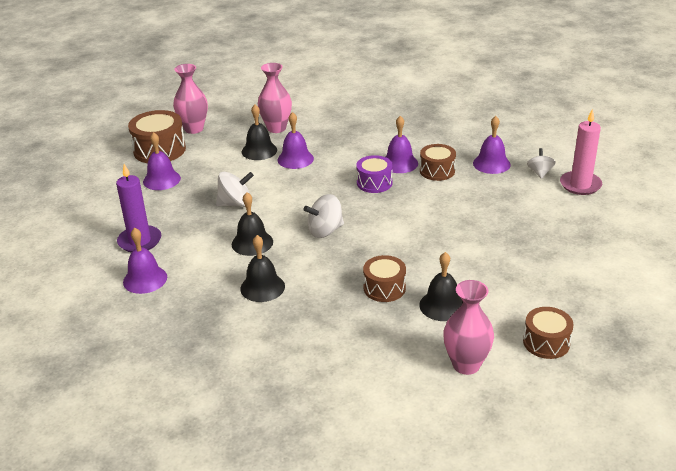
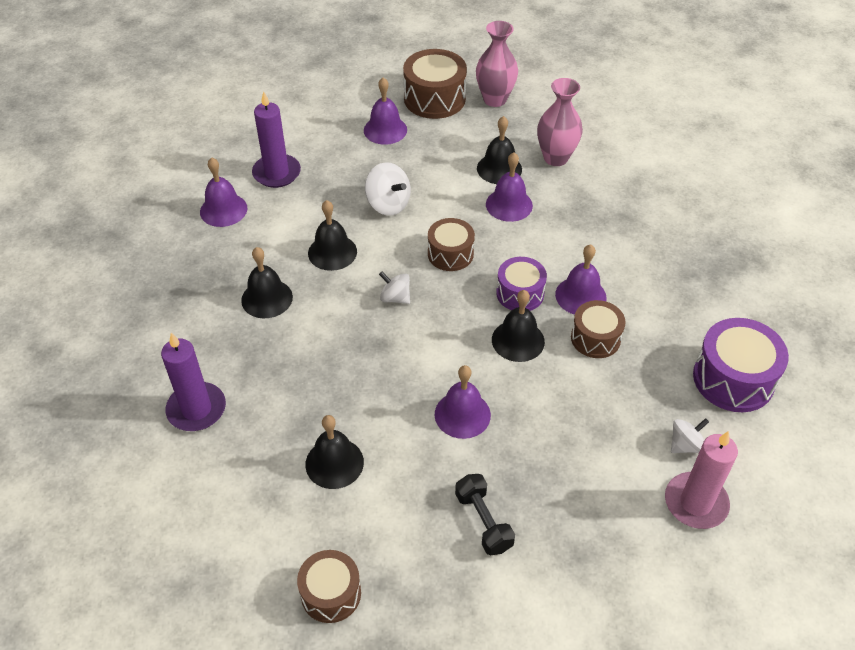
camera: 55 degrees right, 15 degrees up
(325, 231) = (395, 298): white spinning top -> white spinning top, size x0.67
(334, 356) = (196, 409): none -> purple candle
(384, 288) = (331, 397): brown drum -> brown drum (450, 254)
(411, 198) = (518, 340): none -> black bell
(466, 365) = (247, 530): pink vase -> none
(491, 163) = (660, 384): purple bell -> purple bell (462, 414)
(508, 141) = (733, 379): none -> purple drum
(537, 261) = (483, 521): none -> black dumbbell

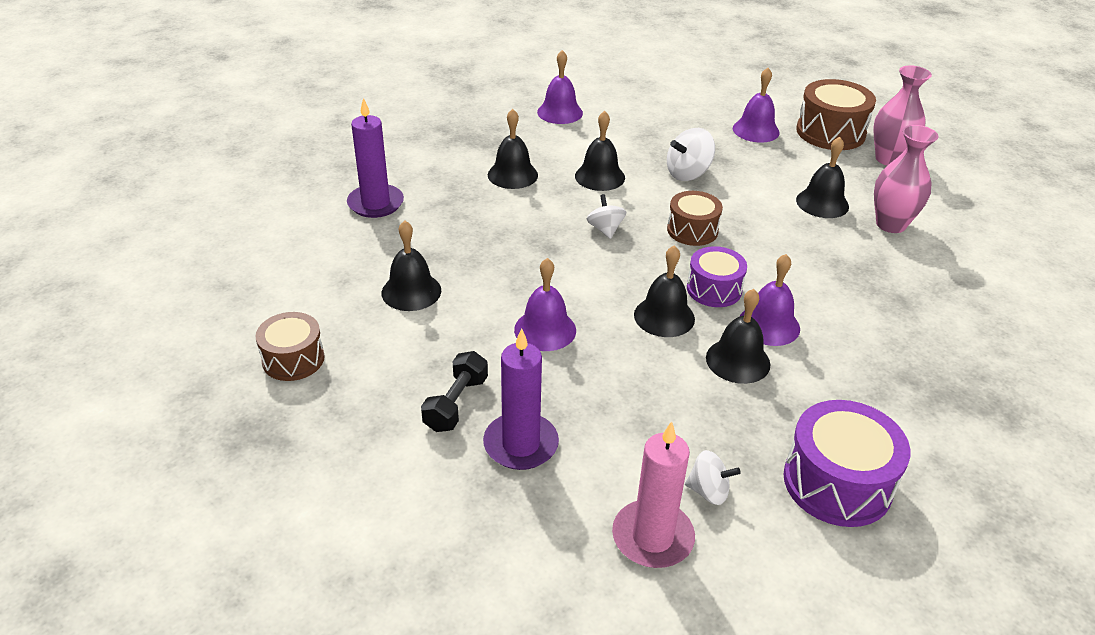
camera: 45 degrees right, 10 degrees down
(277, 173) = (629, 112): purple candle -> purple candle (521, 444)
(388, 204) = (688, 173): white spinning top -> white spinning top turned 60 degrees clockwise
(509, 205) = (794, 230): purple bell -> none
(595, 338) = (738, 360): brown drum -> black bell

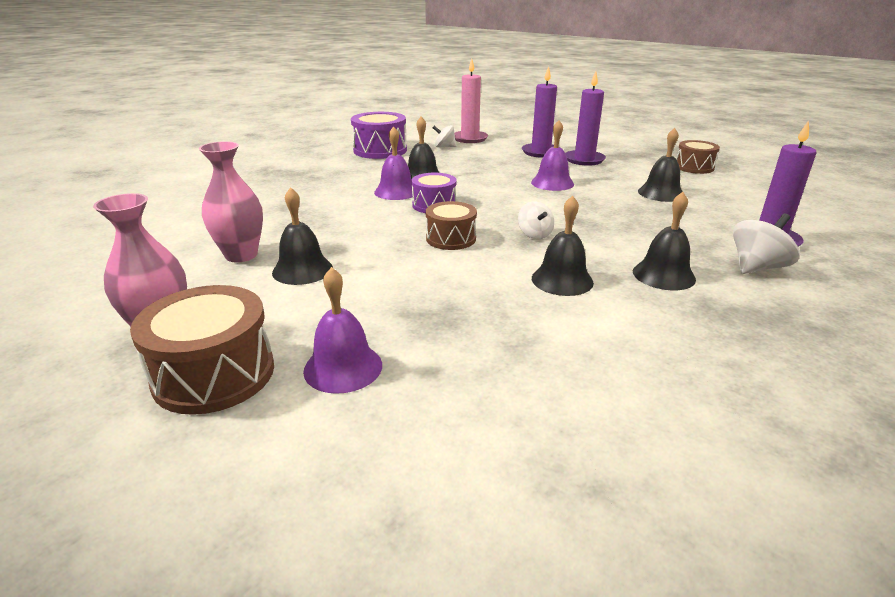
camera: 175 degrees right, 10 degrees down
(456, 404) = (584, 160): black dumbbell -> purple candle
(560, 112) = (678, 376): purple bell -> none
(664, 316) = (472, 191): black bell -> none
(688, 173) = (455, 291): white spinning top -> white spinning top (757, 267)

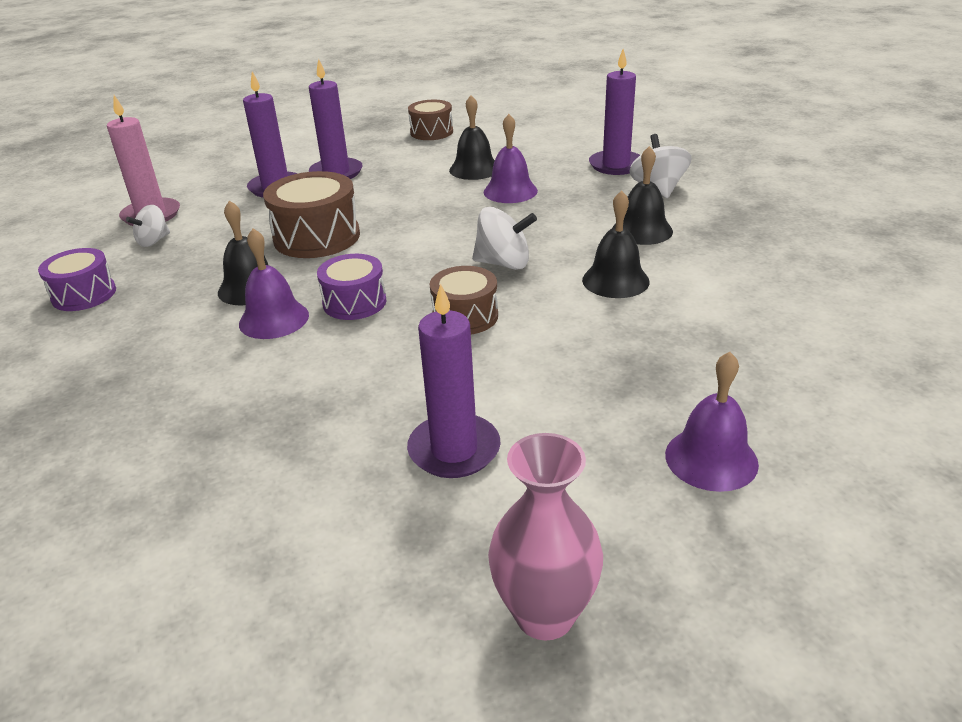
camera: 60 degrees left, 5 degrees up
(214, 374) = (680, 567): brown drum -> brown drum (317, 237)
(241, 255) = (353, 504): pink vase -> none
(302, 270) = (454, 450): black bell -> purple candle
(380, 150) = (84, 294): purple drum -> purple drum, size x0.64
(534, 234) = (503, 263): white spinning top -> white spinning top, size x1.50
(552, 183) = (380, 211): purple bell -> purple bell (510, 191)

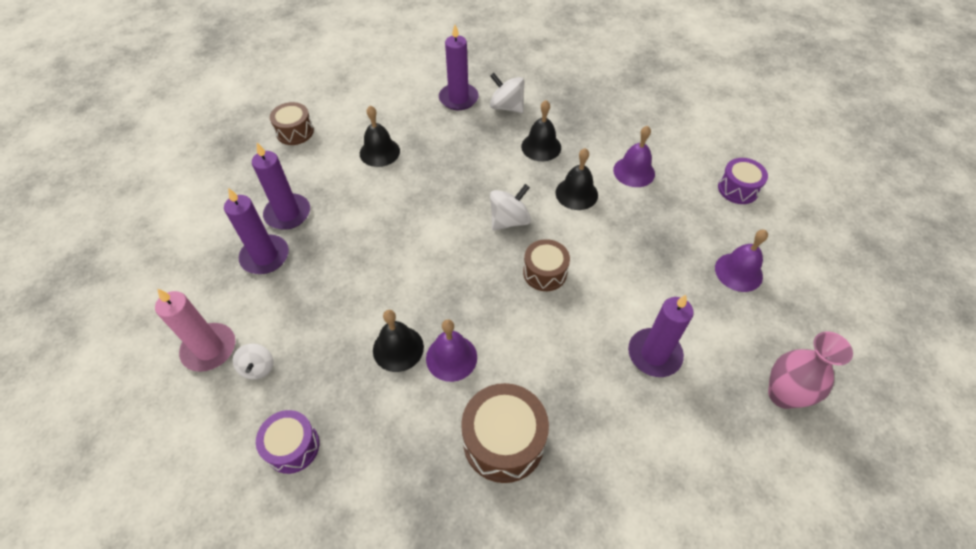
camera: 50 degrees left, 20 degrees up
(317, 237) = (371, 278): brown drum -> brown drum (503, 441)
(354, 302) = (476, 309): purple drum -> purple drum (738, 189)
(510, 191) = (430, 159): purple bell -> purple bell (634, 171)

